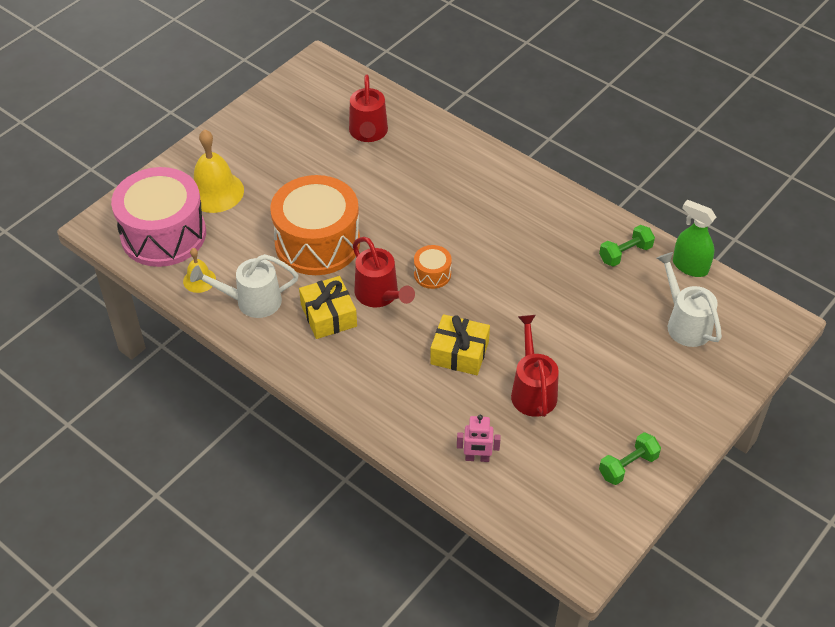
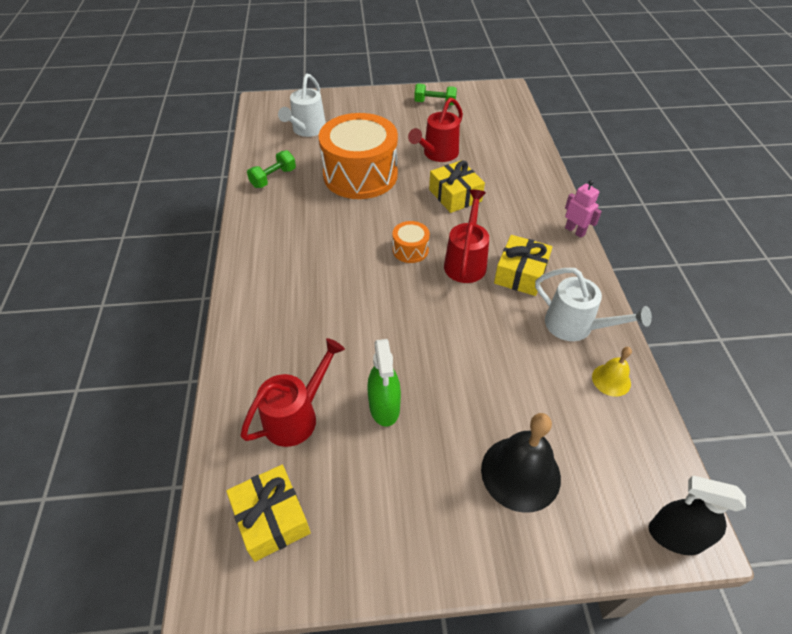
camera: 135 degrees left, 0 degrees up
(108, 219) = (675, 536): none -> black spray bottle
(163, 234) = (617, 461): pink drum -> none
(215, 192) = (520, 473): yellow bell -> black bell
(317, 243) = (470, 337): orange drum -> orange drum (360, 175)
(323, 93) = (272, 518): none -> yellow gift
(477, 458) = (510, 147): pink robot -> pink robot (575, 231)
(625, 254) = (273, 178): green dumbbell -> green dumbbell turned 60 degrees counterclockwise
(690, 266) = (253, 149): green spray bottle -> green spray bottle (384, 407)

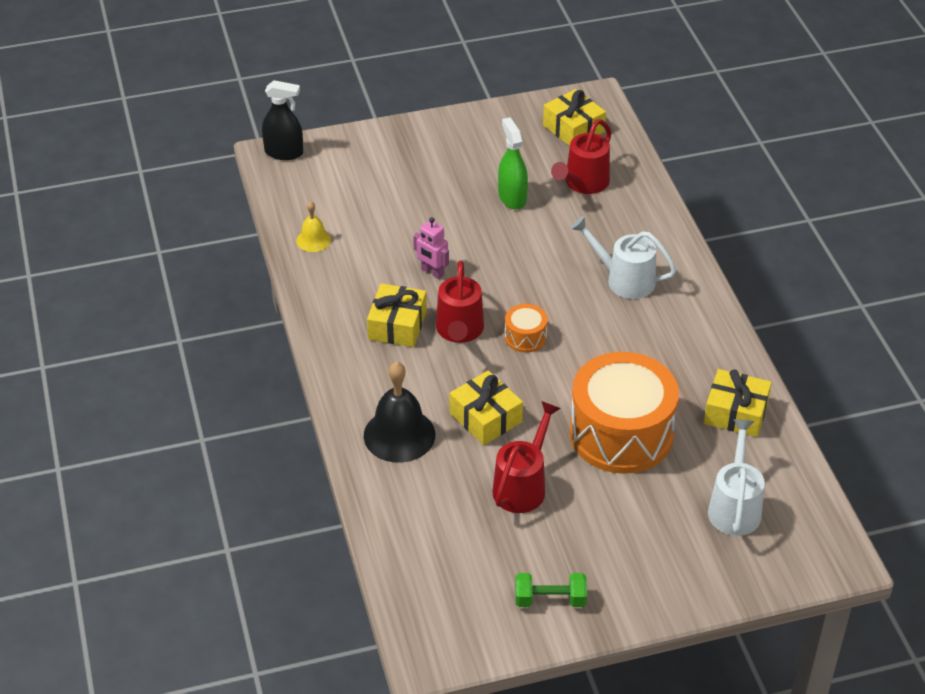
camera: 170 degrees right, 5 degrees down
(273, 178) = (735, 413): green dumbbell -> yellow gift
(520, 473) = (395, 171): black bell -> black bell (399, 435)
(575, 231) = (331, 386): pink robot -> pink robot (432, 272)
(576, 327) = (341, 280): white watering can -> white watering can (623, 279)

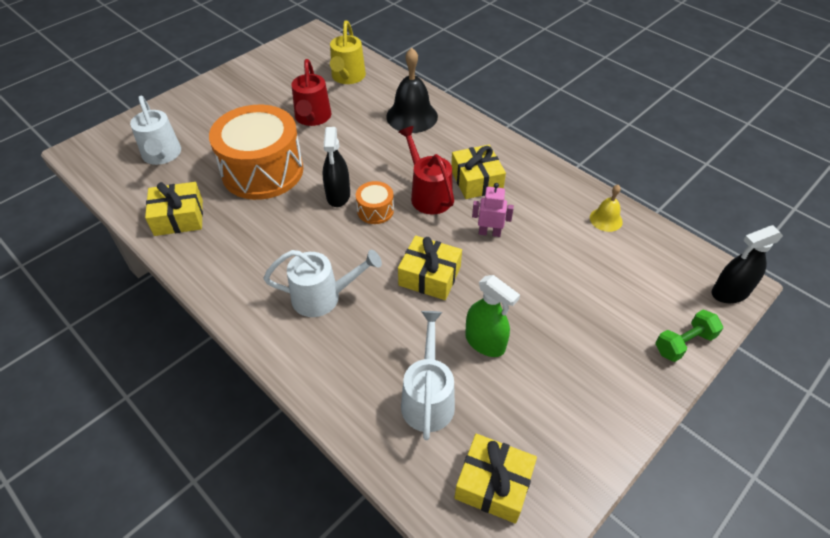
camera: 150 degrees right, 5 degrees up
(435, 537) = (347, 78): none -> yellow watering can
(485, 418) = (364, 146): yellow gift -> yellow gift (429, 276)
(550, 599) = (262, 74): green dumbbell -> green dumbbell (684, 343)
(553, 369) = (338, 195): none -> black spray bottle
(583, 184) = (428, 397): red watering can -> white watering can

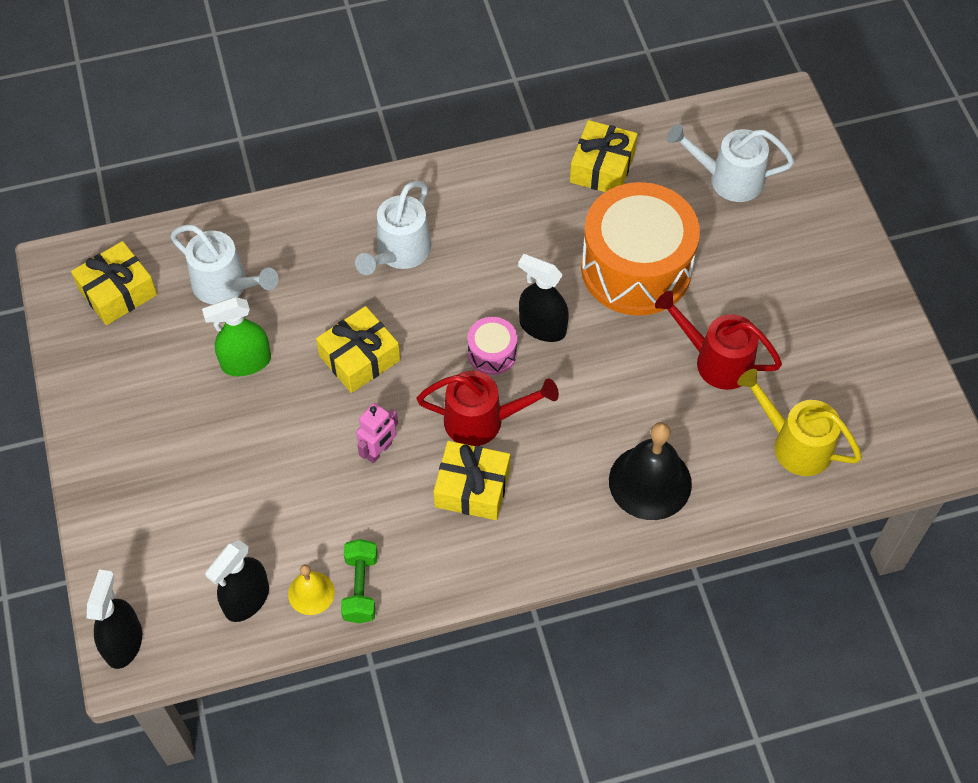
camera: 120 degrees right, 10 degrees up
(375, 210) = (492, 353): orange drum -> pink drum
(641, 246) = (246, 600): none -> black spray bottle
(684, 343) = (109, 541): green dumbbell -> green dumbbell (360, 588)

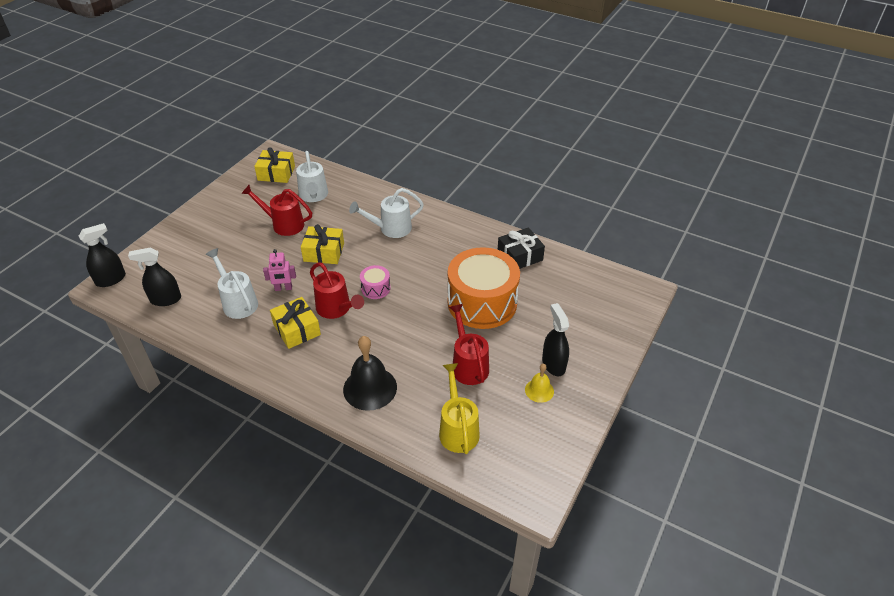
camera: 45 degrees right, 15 degrees down
(246, 362) = (283, 224): green spray bottle -> red watering can
(311, 593) = (188, 316): yellow bell -> yellow bell (539, 390)
(360, 588) = (206, 329): green dumbbell -> none
(542, 327) = (409, 294): black spray bottle -> black spray bottle (553, 364)
(602, 167) = (520, 256): yellow gift -> black gift
(727, 179) = (575, 299): white watering can -> white watering can (237, 302)

